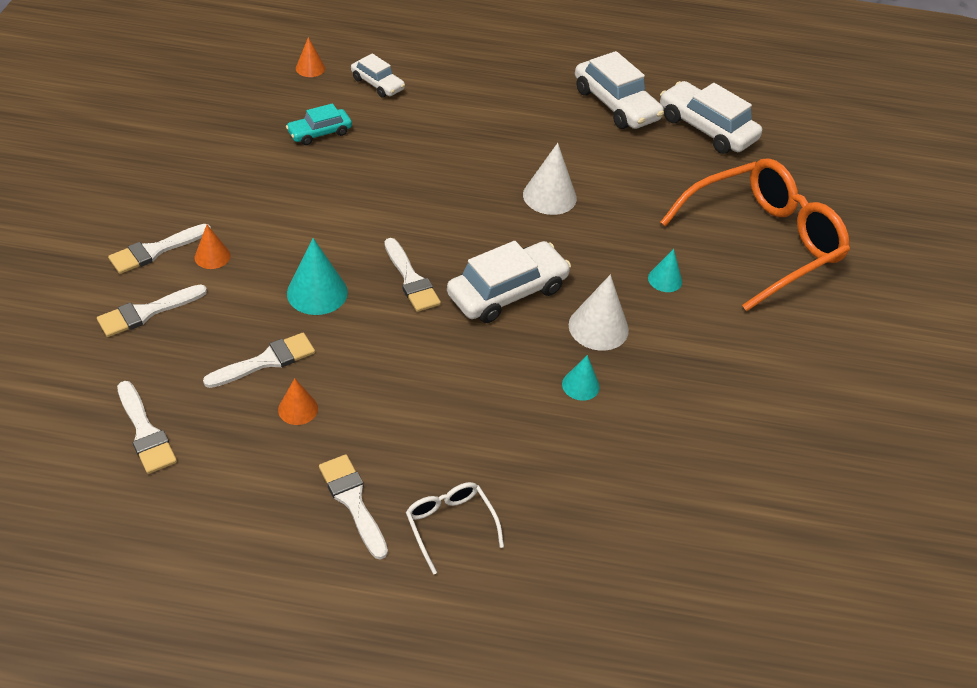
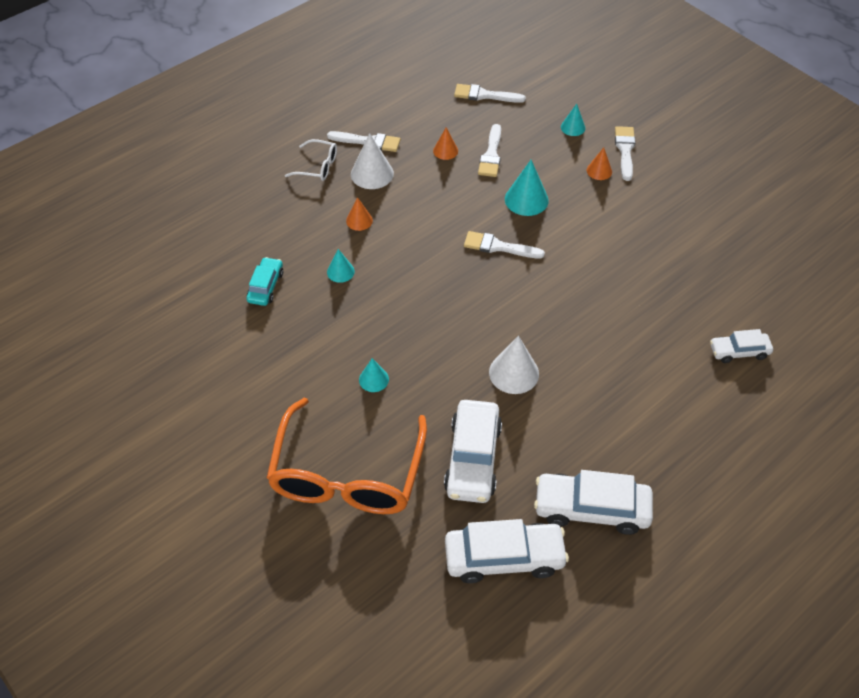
camera: 135 degrees right, 5 degrees up
(147, 312) = (573, 127): white brush -> turquoise cone
(310, 68) = (791, 320): orange cone -> orange cone (359, 220)
(319, 133) = (694, 281): turquoise car -> turquoise car (266, 286)
(507, 292) = (444, 286): white car -> white car (472, 458)
(598, 327) = (372, 311): white cone -> white cone (372, 173)

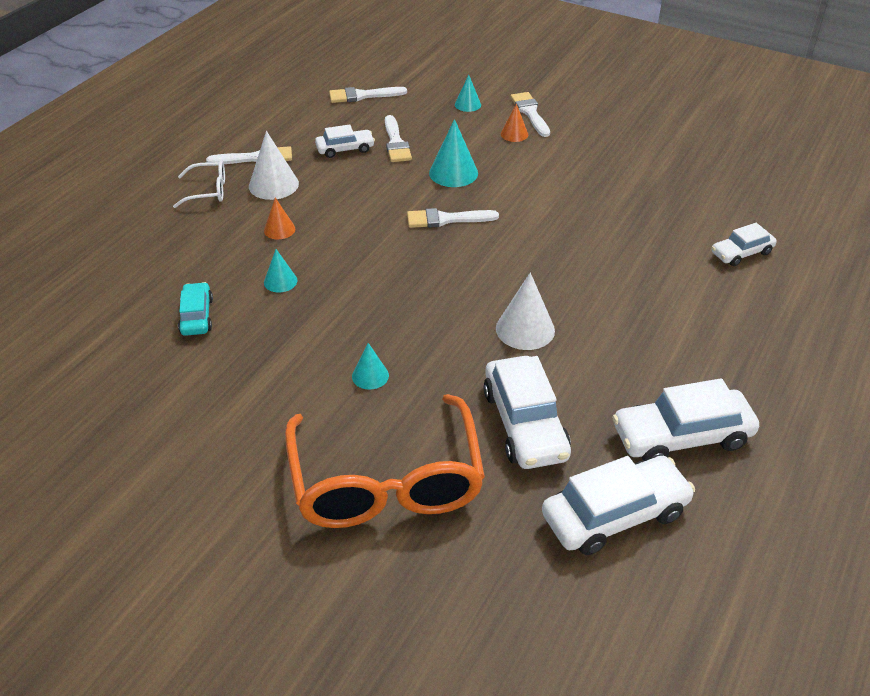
camera: 20 degrees left, 10 degrees down
(445, 151) = (345, 149): orange cone -> white car

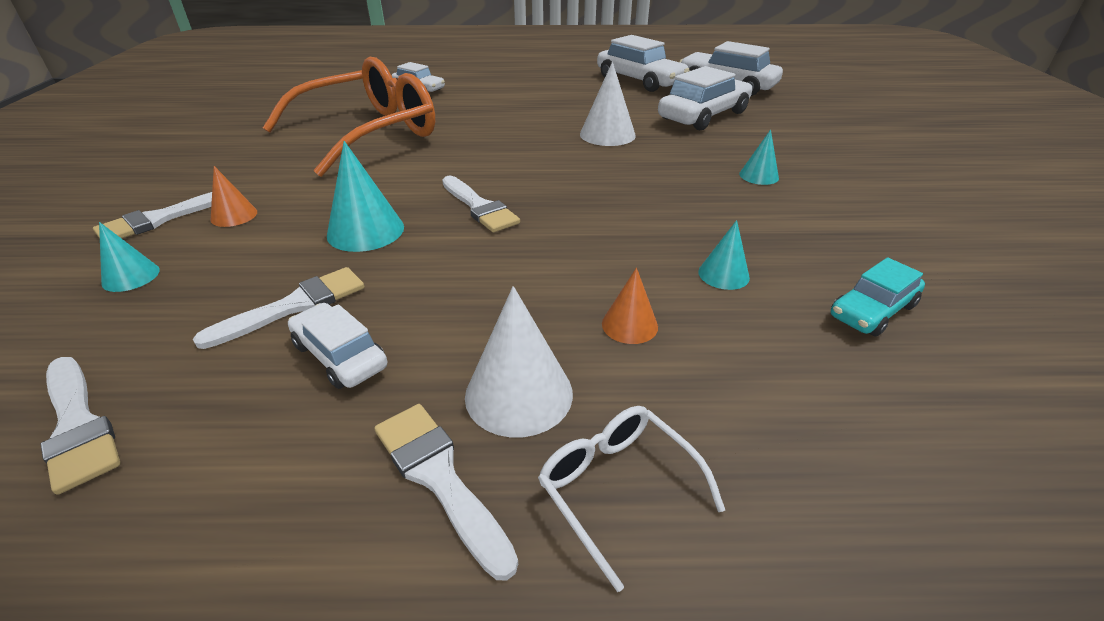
camera: 120 degrees left, 5 degrees down
(386, 480) = (832, 142): orange glasses -> orange glasses (367, 133)

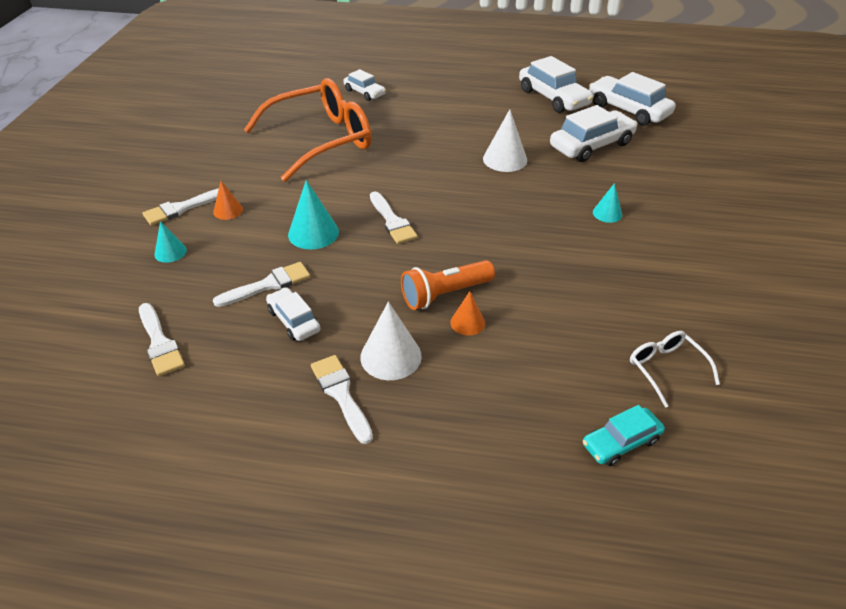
camera: 10 degrees right, 5 degrees up
(581, 289) = (445, 294): none -> orange flashlight
(618, 489) = (431, 413): white glasses -> white glasses (666, 369)
(723, 274) = (542, 294): turquoise cone -> none
(872, 311) = (627, 332): turquoise car -> turquoise car (621, 442)

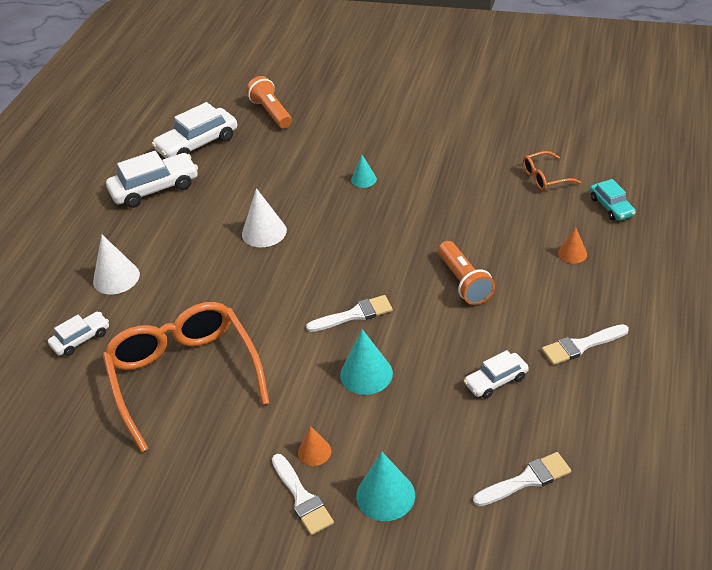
camera: 80 degrees left, 0 degrees up
(170, 252) = (385, 495): turquoise cone -> turquoise cone, size x1.68
(268, 285) = (445, 404): white brush -> none
(391, 356) = (538, 316): white cone -> white cone (116, 278)
(467, 322) = (498, 270): orange cone -> orange cone (572, 253)
(591, 145) = (254, 174): white car -> none
(666, 369) = (545, 177): white glasses -> orange glasses
(702, 145) = (271, 112): none -> orange flashlight

